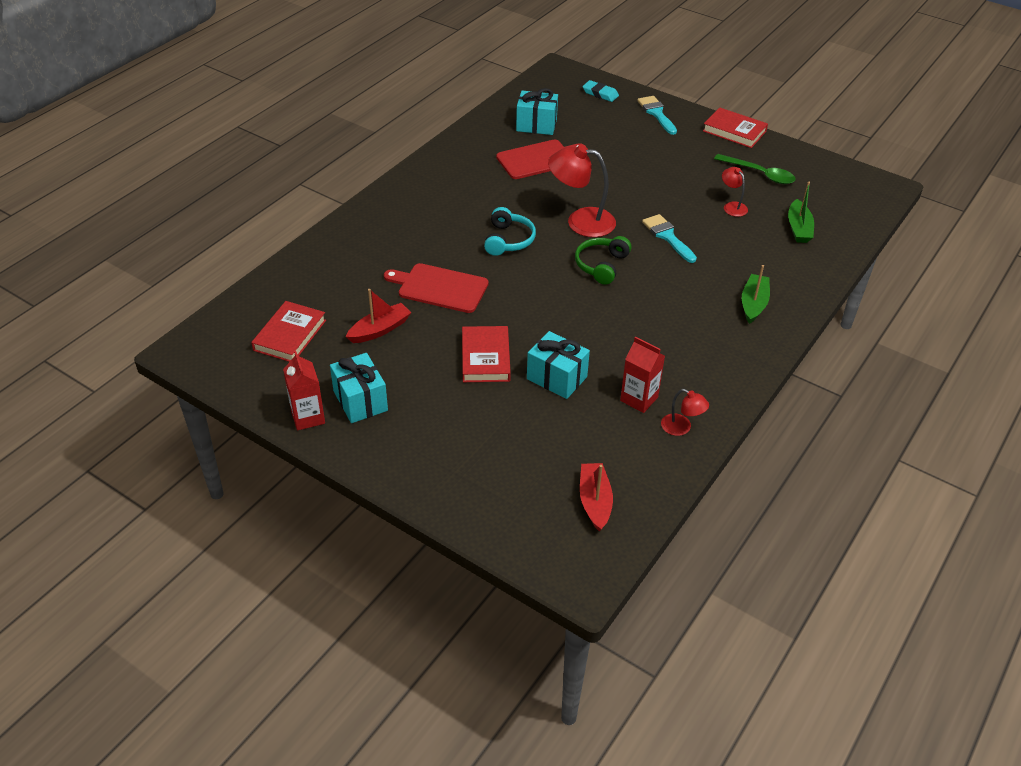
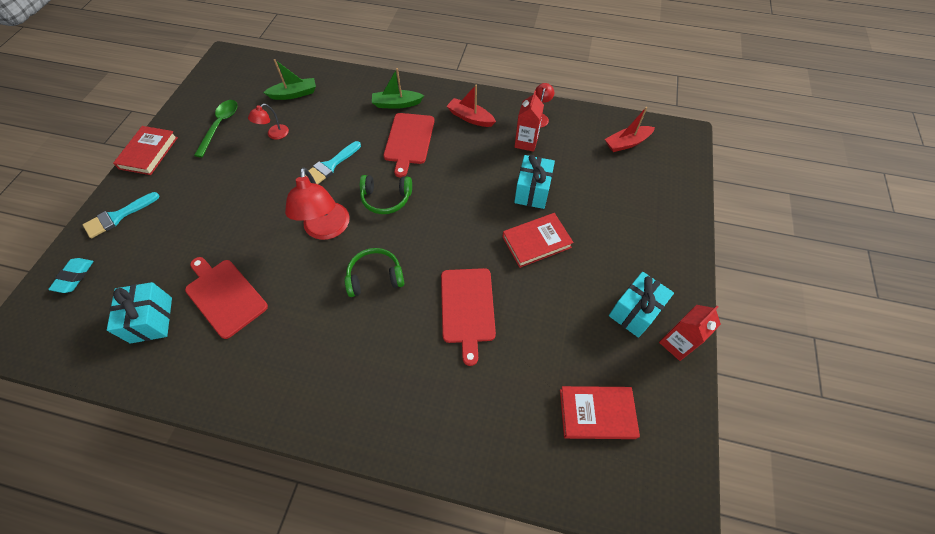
camera: 110 degrees left, 15 degrees up
(380, 329) = (546, 335): red boat -> red boat (470, 118)
(508, 240) = (375, 277): turquoise headphones -> green headphones
(683, 300) = (409, 140): none -> red cutting board

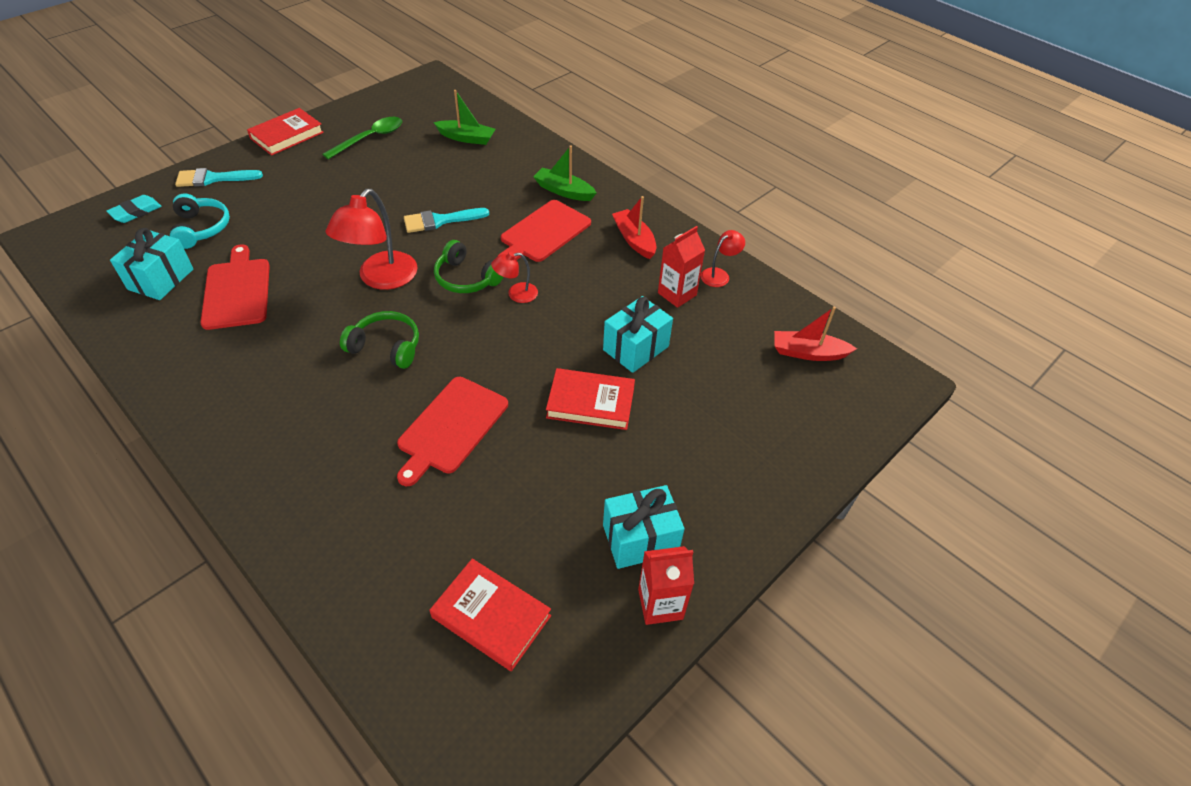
camera: 30 degrees right, 10 degrees down
(147, 262) = (201, 228): none -> turquoise headphones
(274, 134) = (412, 168): red lamp -> red lamp (516, 294)

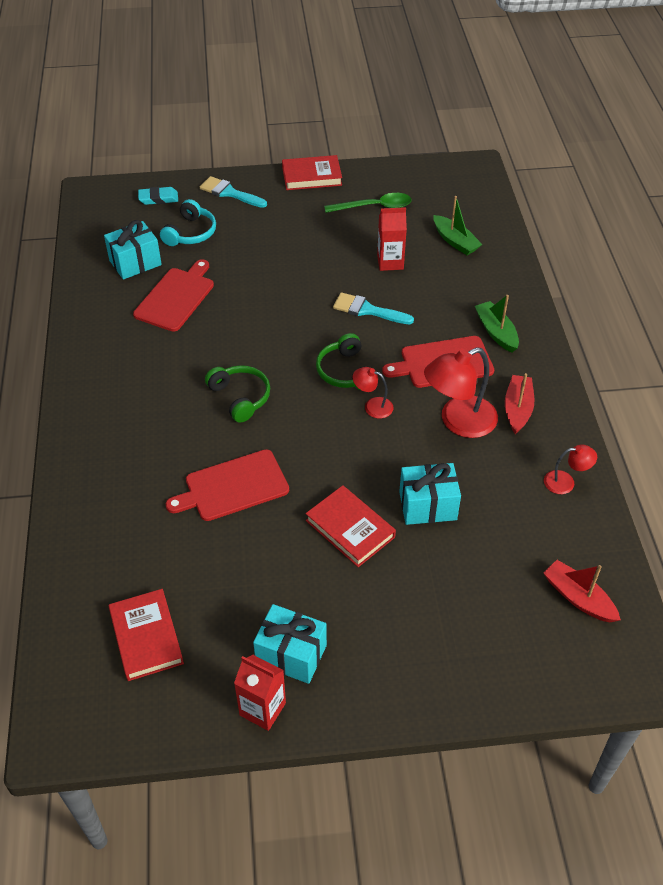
camera: 40 degrees right, 0 degrees up
(381, 279) = (281, 339): red lamp -> red lamp (458, 421)
(677, 294) = (509, 479): red carton -> red carton (390, 262)

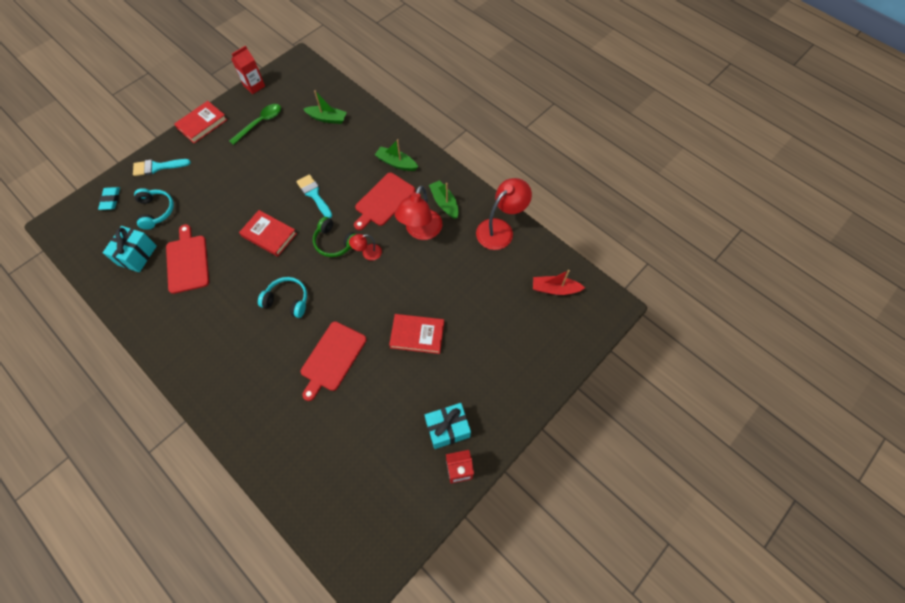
camera: 40 degrees left, 15 degrees up
(146, 637) = (363, 483): red book -> red book (269, 235)
(158, 198) = (111, 200): turquoise eraser -> turquoise eraser turned 45 degrees counterclockwise
(240, 397) = (287, 300): green headphones -> turquoise headphones
(367, 310) = (314, 194): turquoise brush -> turquoise brush turned 75 degrees clockwise
(390, 262) = (301, 155): red carton -> red carton (254, 86)
(428, 506) = (445, 292): turquoise gift -> none
(517, 409) = (444, 203): red boat -> green boat
(565, 482) = (500, 229): red lamp -> red lamp, size x1.95

